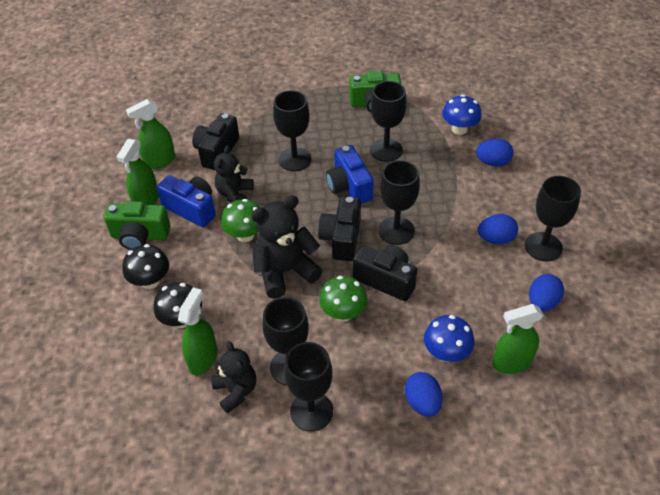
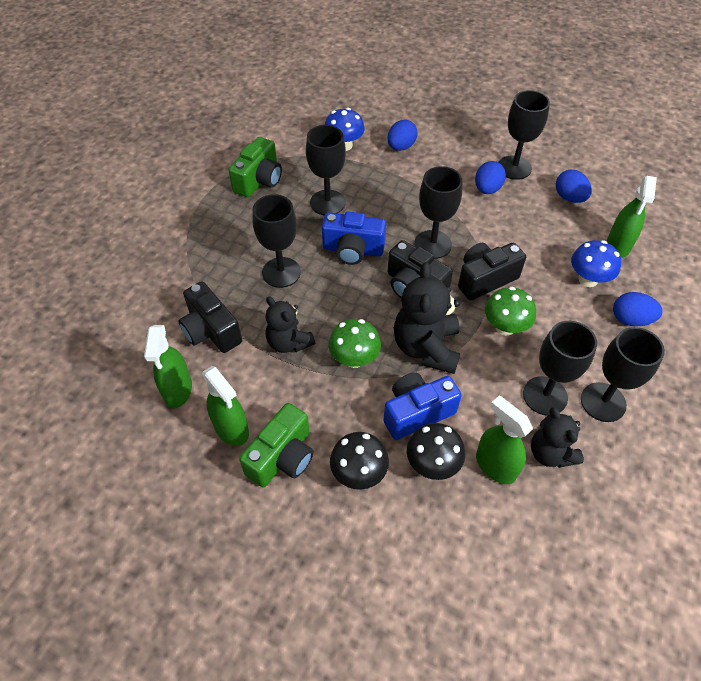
camera: 60 degrees left, 5 degrees up
(192, 209) = (280, 390): blue camera -> blue camera (417, 412)
(236, 391) = (550, 453): black teddy bear -> black teddy bear turned 120 degrees counterclockwise

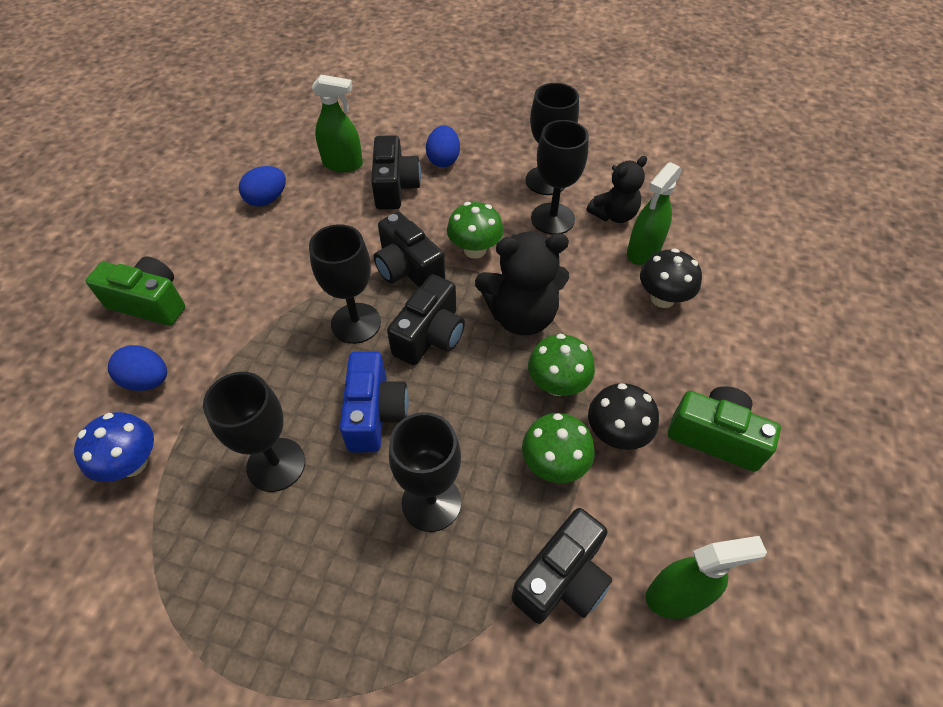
camera: 100 degrees left, 0 degrees up
(231, 429) = (704, 504): green spray bottle -> none
(259, 180) = (216, 591): green camera -> green camera (150, 303)
(289, 342) = (554, 464): black teddy bear -> green mushroom
(359, 473) = (700, 359): black mushroom -> black mushroom (616, 434)
(417, 412) = (608, 316): blue camera -> none
(487, 189) = (250, 274): blue egg -> none
(514, 168) = (208, 249): black goblet -> none
(588, 279) = (395, 187): blue mushroom -> black camera

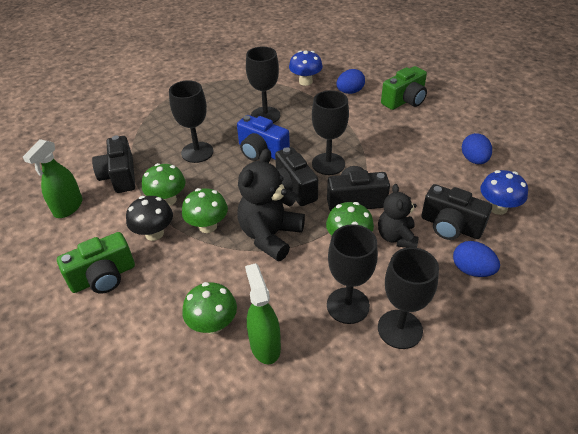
camera: 125 degrees right, 10 degrees down
(343, 164) = (497, 208): green spray bottle -> blue mushroom
(614, 215) = (321, 353): black teddy bear -> black teddy bear (396, 237)
(662, 298) = (213, 324): black mushroom -> green mushroom

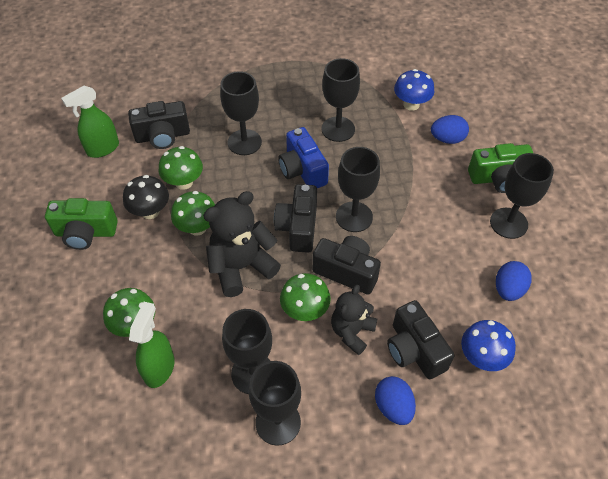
camera: 30 degrees right, 10 degrees up
(120, 176) = (162, 136): black camera -> black camera turned 120 degrees counterclockwise
(436, 122) = (508, 223): none -> black goblet

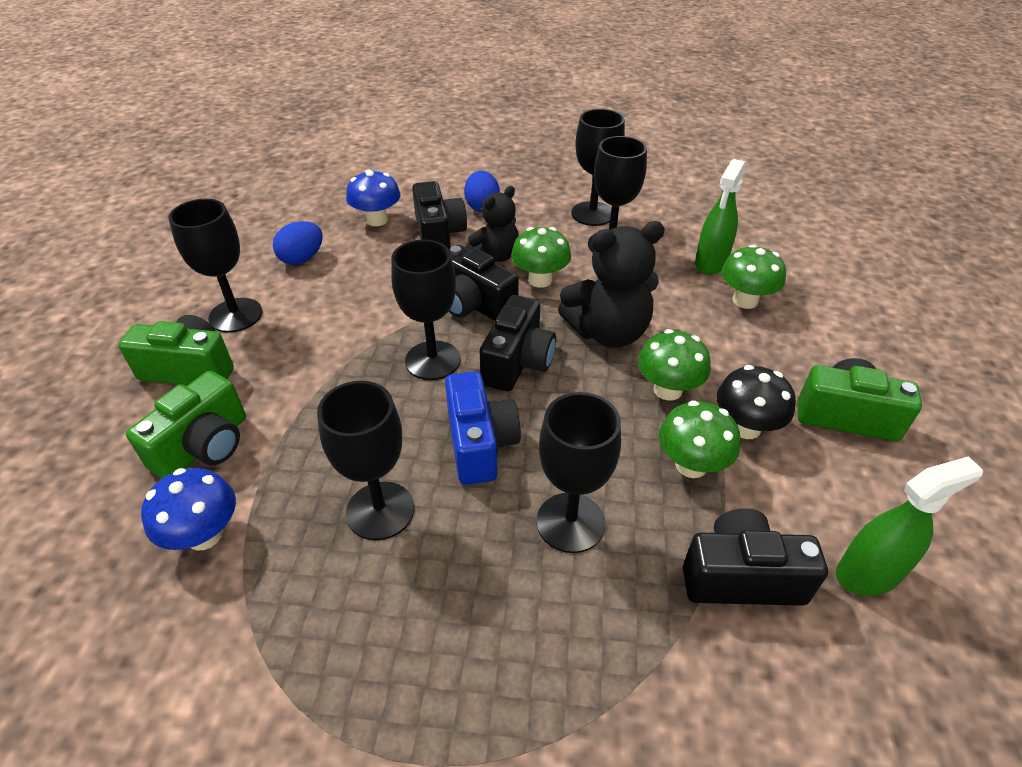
camera: 165 degrees left, 10 degrees down
(447, 139) = (204, 446): blue egg -> green camera

